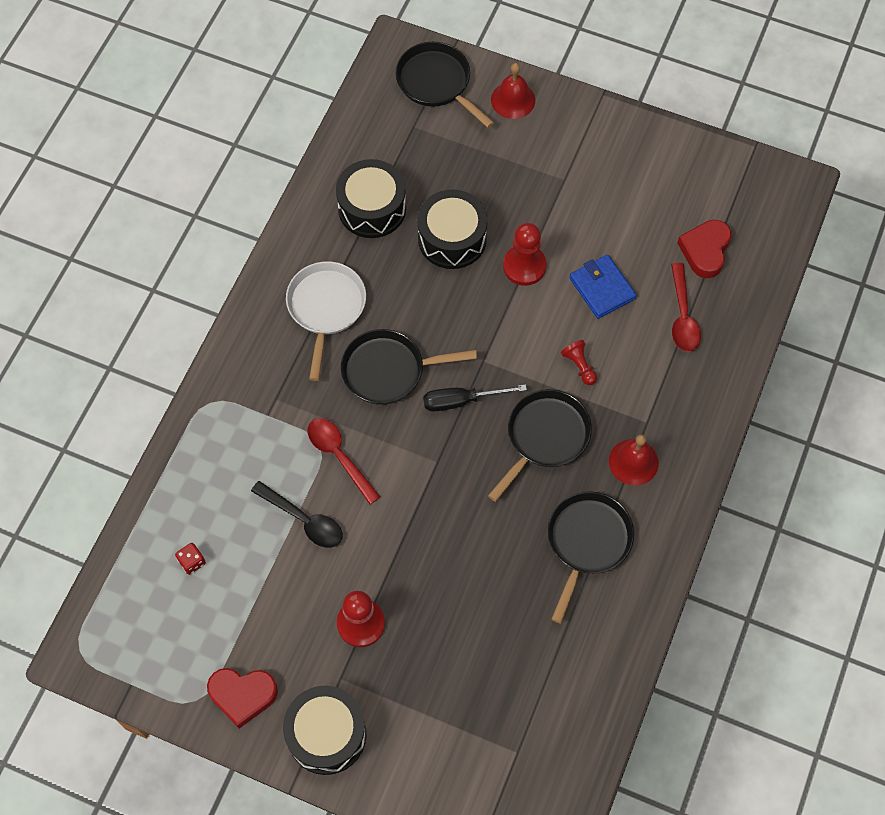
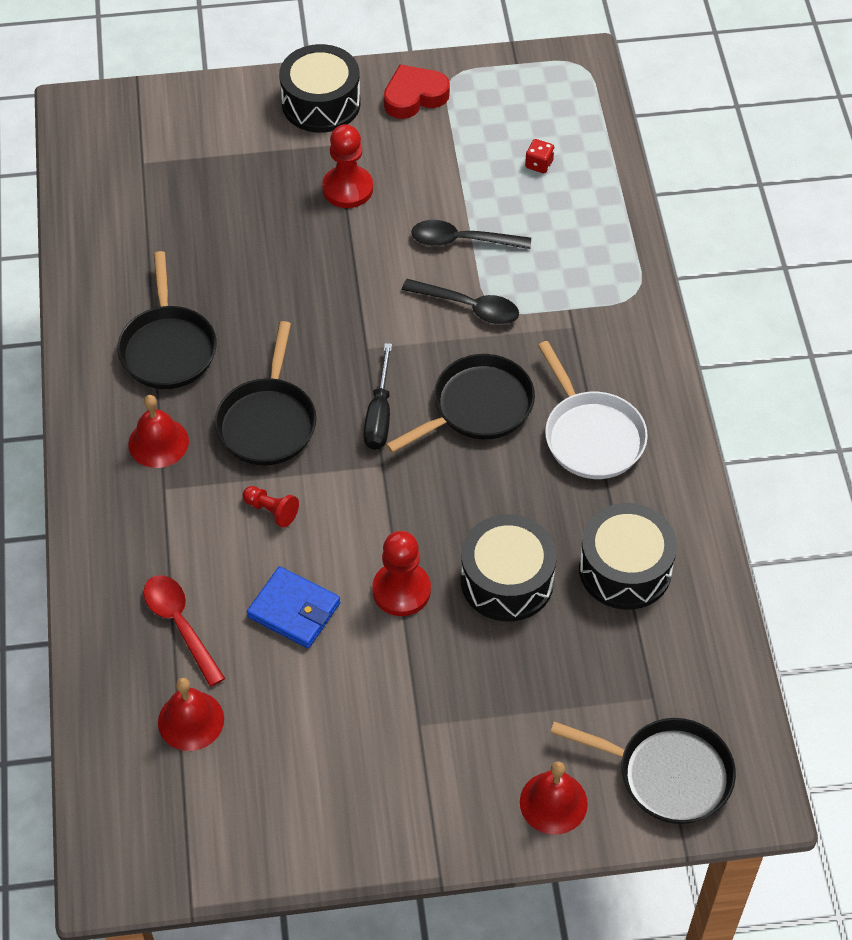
camera: 150 degrees right, 10 degrees down
(339, 456) = (468, 307): red spoon -> black spoon
(461, 401) = (379, 414): black screwdriver -> black screwdriver turned 135 degrees clockwise
(705, 251) = (191, 720): red heart -> red bell

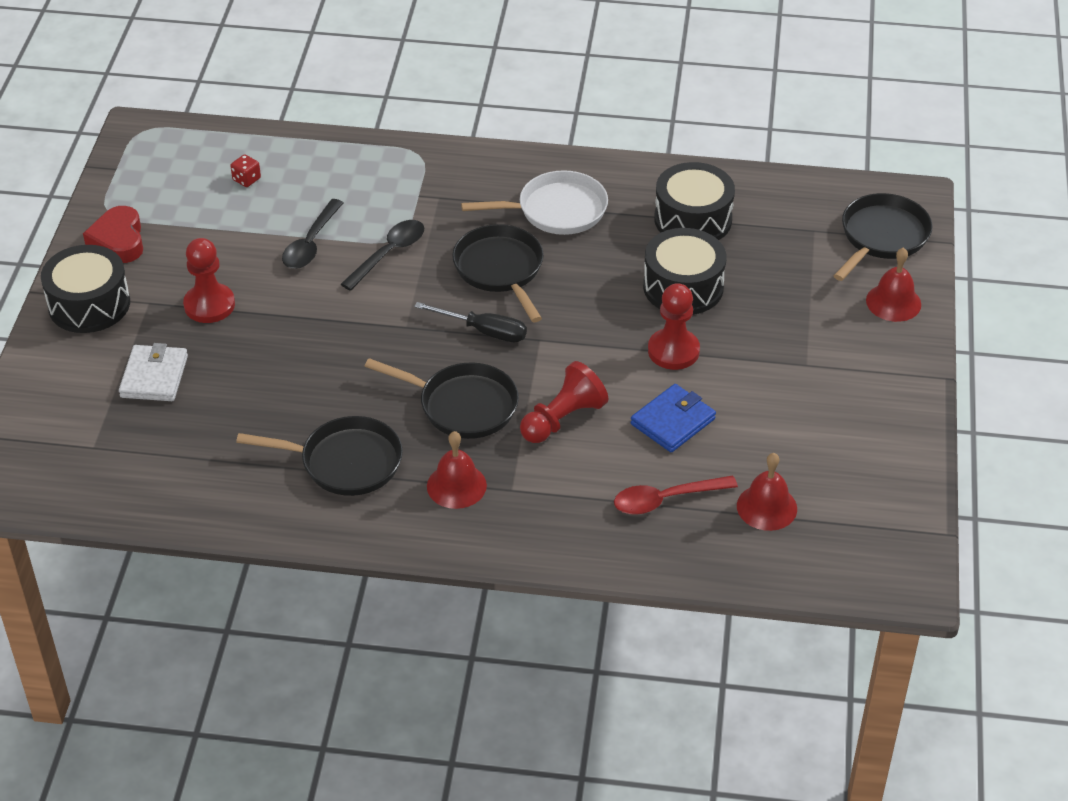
camera: 75 degrees left, 10 degrees down
(241, 177) = (154, 376): none -> white wallet
(271, 511) = (563, 419): red pawn -> red pawn, size x1.73

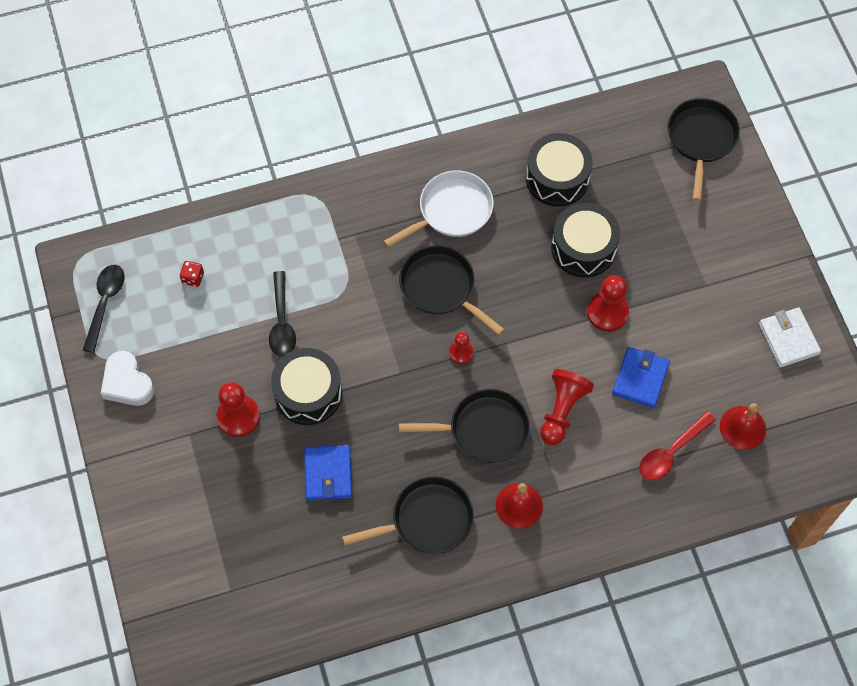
camera: 25 degrees left, 20 degrees up
(89, 304) = (143, 456): black drum -> black drum (308, 393)
(118, 240) = (127, 383): red heart -> white heart
(154, 376) = (237, 504): white wallet -> white wallet (788, 339)
(267, 385) = (328, 474): none -> blue wallet
(389, 254) = (348, 307): black spoon -> black spoon (105, 303)
(484, 331) = (461, 353): black screwdriver -> red pawn
(893, 302) = (738, 200): red bell -> none

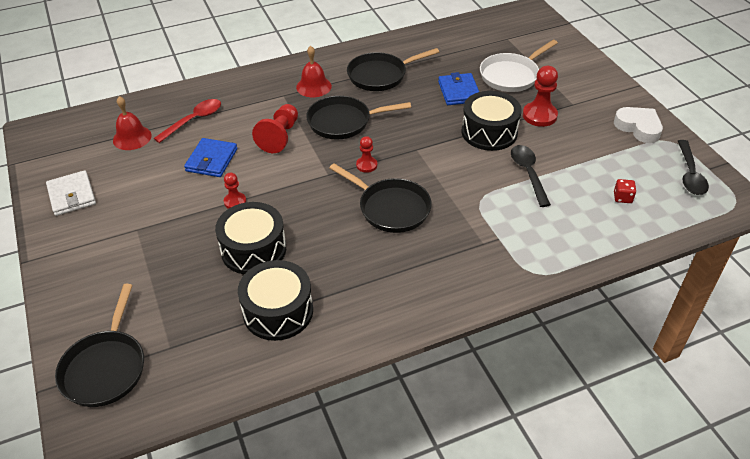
camera: 175 degrees right, 20 degrees down
(451, 211) = (390, 271): white pan -> white pan (511, 75)
(607, 312) = (235, 202): red pawn -> red pawn, size x0.58

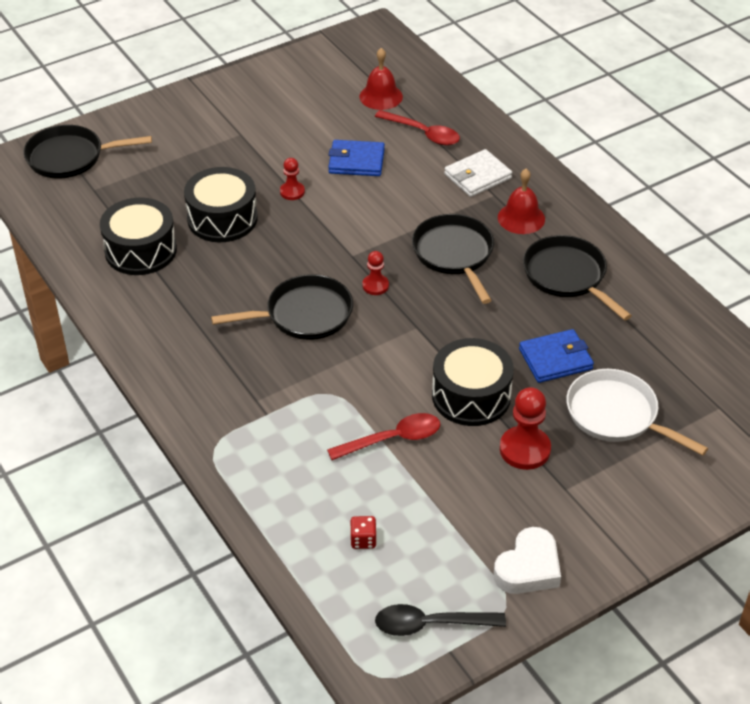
camera: 80 degrees right, 0 degrees up
(72, 195) = (281, 81): white wallet -> white wallet (477, 176)
(280, 137) = (411, 206): red pawn -> none
(390, 208) = (303, 315): black pan -> black pan turned 135 degrees counterclockwise
(528, 173) = (392, 439): black spoon -> red spoon

